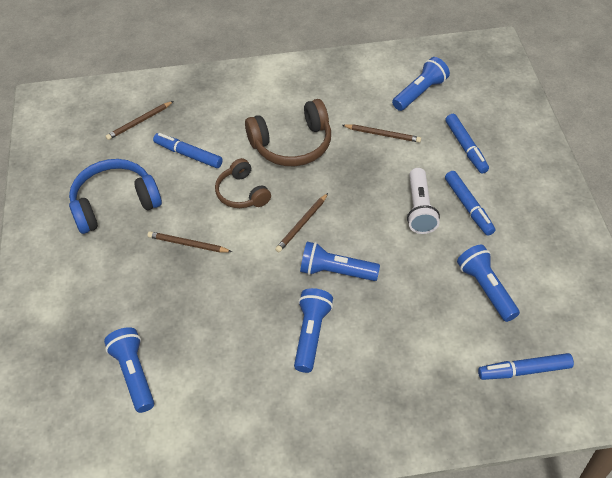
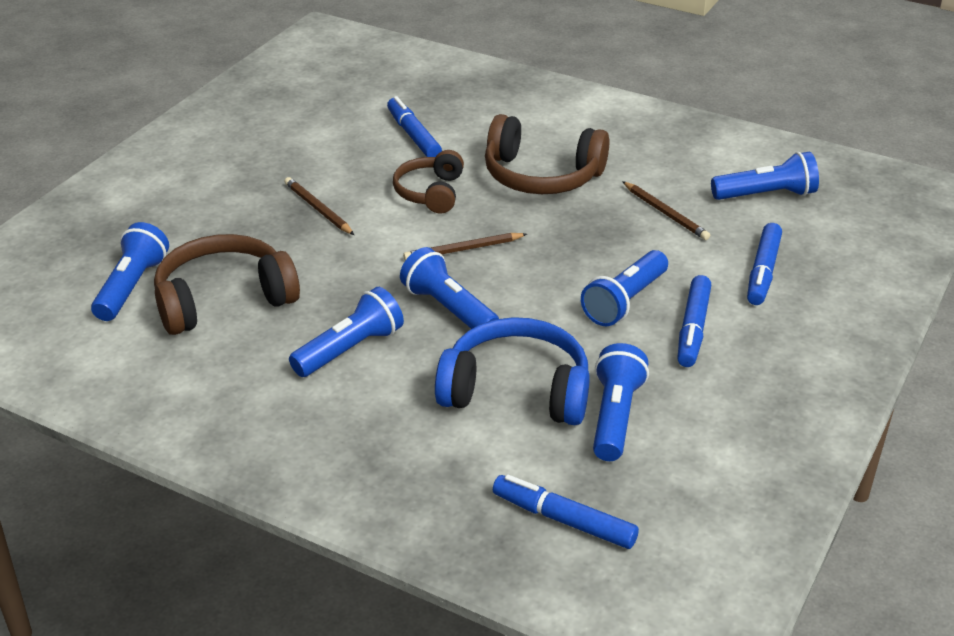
camera: 35 degrees right, 15 degrees down
(115, 203) = (288, 142): blue headphones -> blue headphones (517, 390)
(139, 122) = (396, 88): brown pencil -> none
(201, 347) = (223, 299): none -> brown headphones
(420, 209) = (625, 301): white flashlight -> blue flashlight

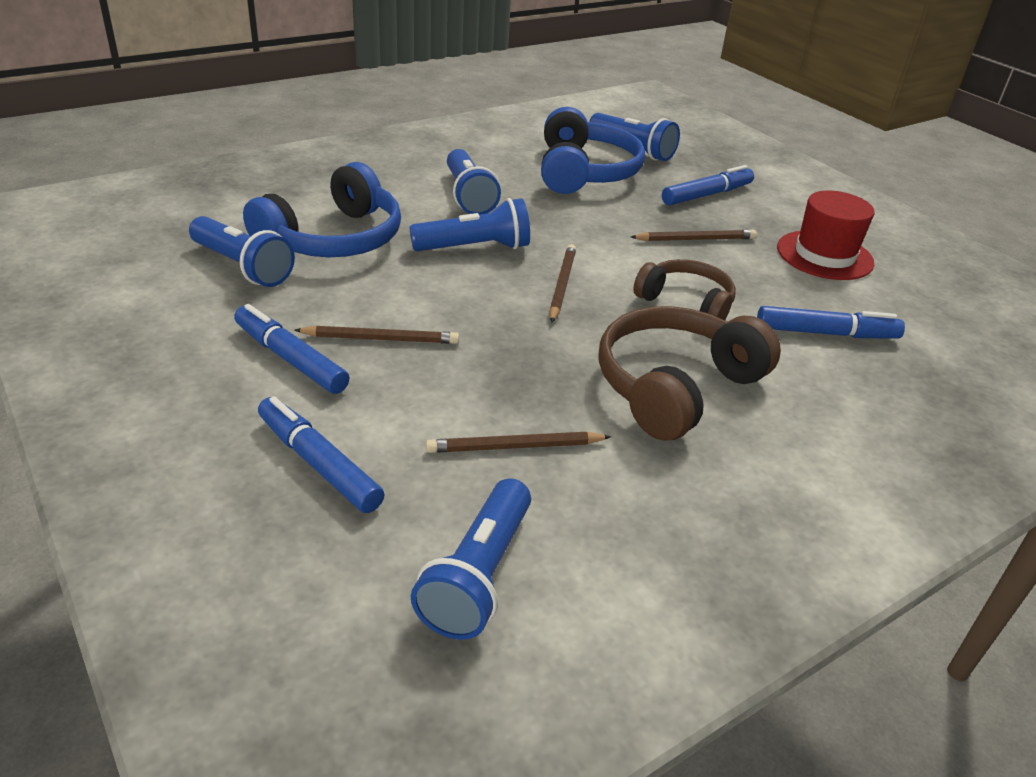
camera: 115 degrees right, 0 degrees up
(223, 299) = (585, 172): brown headphones -> blue headphones
(288, 150) = (824, 255): none -> red hat
(563, 520) = (182, 208): blue marker -> blue marker (707, 195)
(625, 301) = (381, 338): blue flashlight -> brown pencil

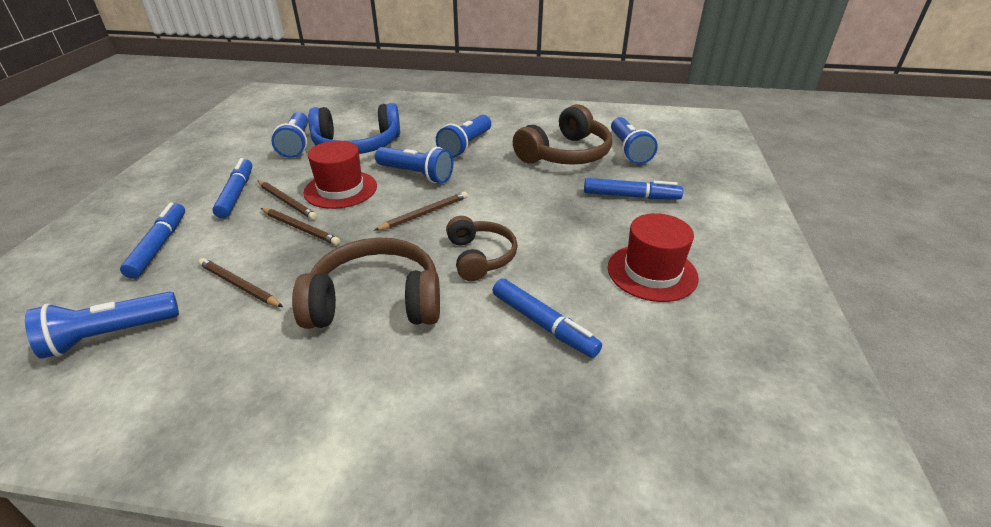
camera: 45 degrees right, 0 degrees up
(419, 298) = (340, 189): none -> red hat
(585, 172) = (565, 154): blue headphones -> brown headphones
(695, 239) = (565, 221): brown pencil -> brown pencil (300, 228)

